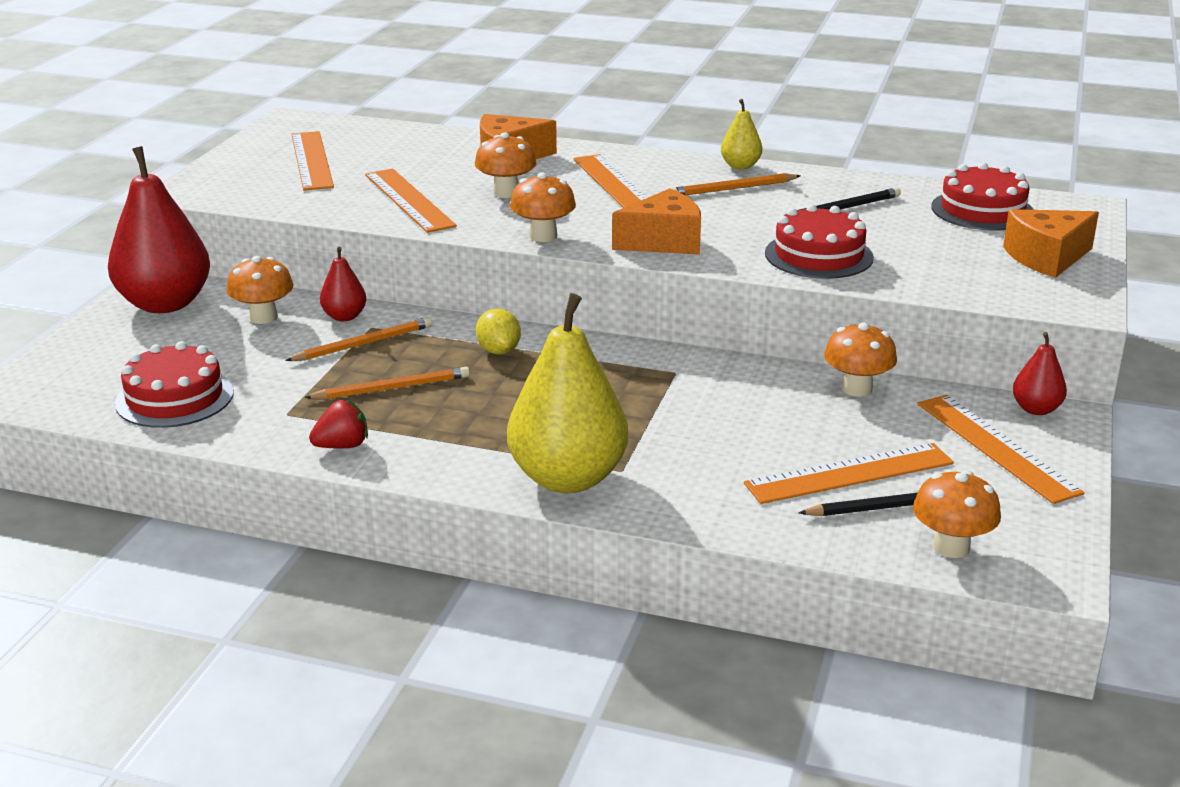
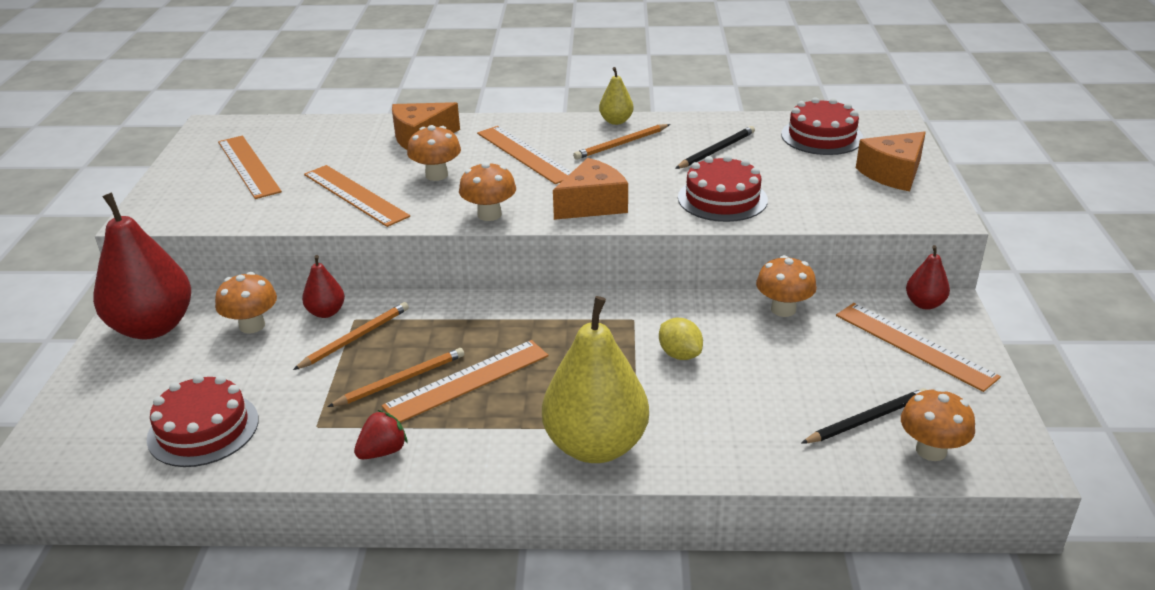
camera: 15 degrees left, 5 degrees up
(498, 351) = (477, 324): yellow lemon -> yellow lemon (679, 354)
(849, 474) = (818, 394): orange ruler -> orange ruler (467, 381)

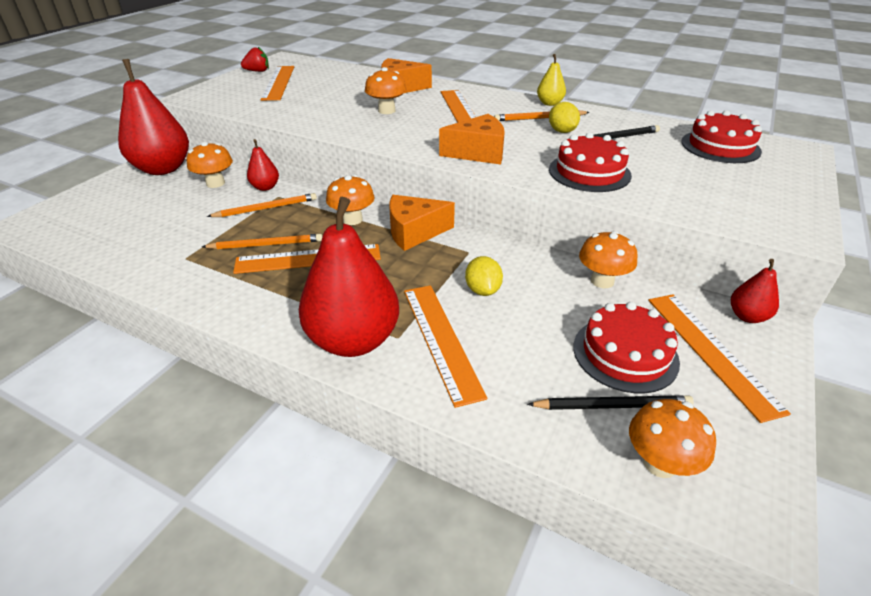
camera: 25 degrees right, 5 degrees up
(203, 429) = (122, 237): red cake -> red cake (625, 354)
(355, 195) = (322, 111): orange ruler -> orange ruler (441, 340)
(383, 451) = (206, 290): red strawberry -> red strawberry (257, 71)
(489, 215) = (396, 142): orange mushroom -> orange mushroom (352, 219)
(595, 446) = (353, 340): yellow pear -> red pear
(658, 155) = (562, 131): none -> yellow lemon
(893, 174) = (771, 189): orange cheese -> orange cheese (414, 232)

